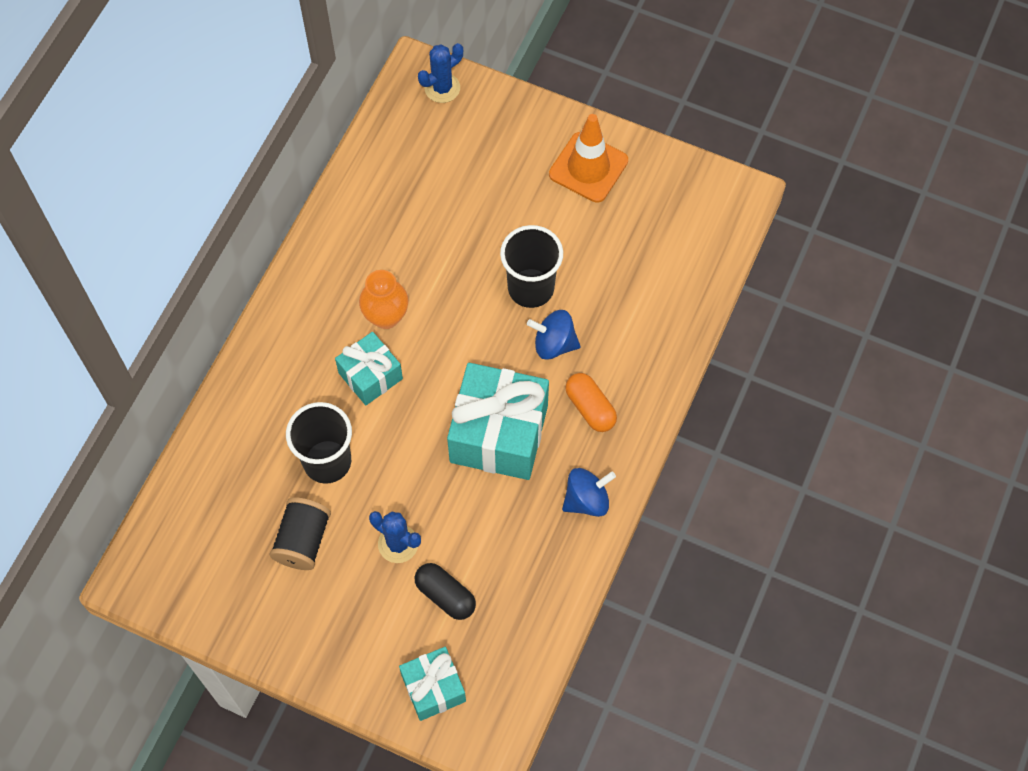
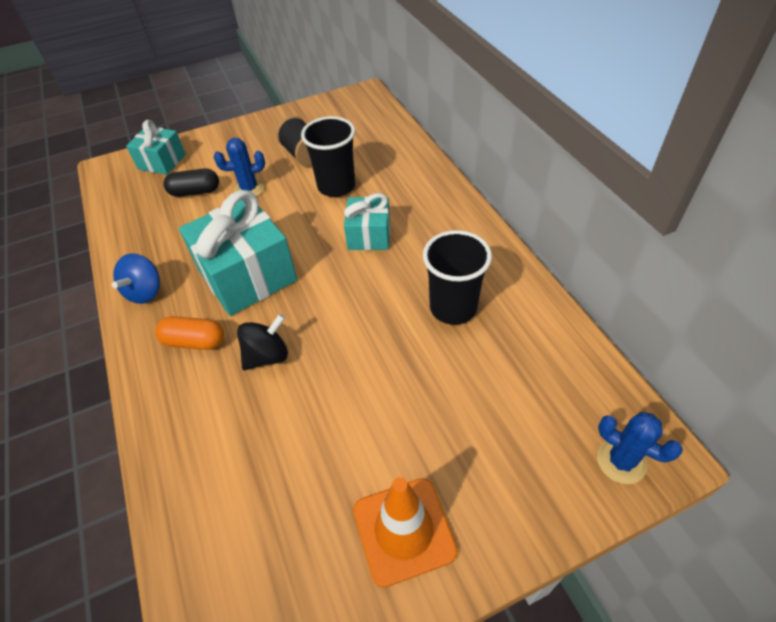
camera: 135 degrees right, 15 degrees down
(386, 317) = (405, 269): orange vase -> none
(442, 88) = (621, 461): blue cactus -> blue cactus turned 60 degrees counterclockwise
(531, 288) = (330, 375): black cup -> black cup (453, 308)
(554, 344) = (267, 356): blue spinning top -> black spinning top

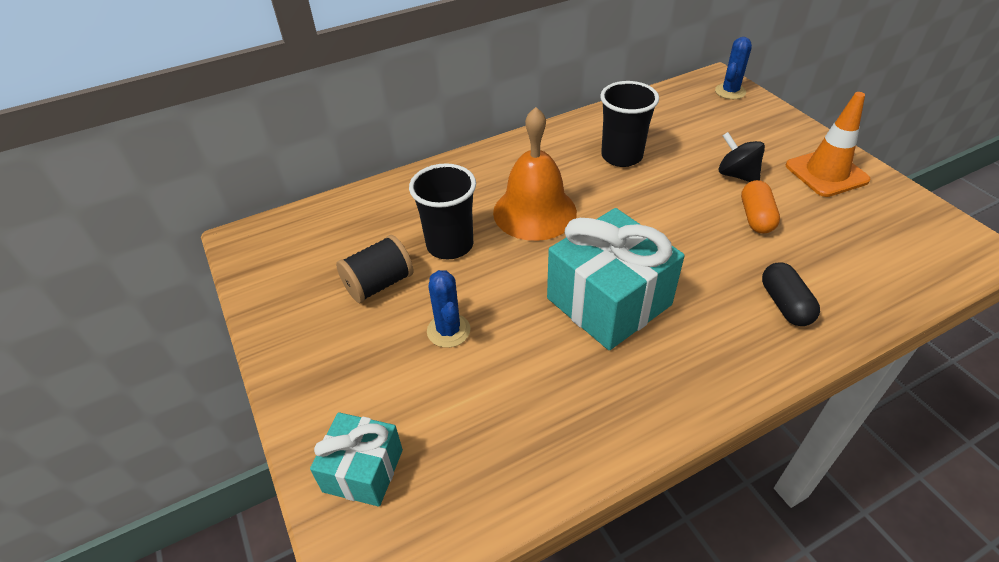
camera: 95 degrees left, 5 degrees down
(145, 292) = (656, 401): blue spinning top -> none
(194, 341) = (714, 328): orange capsule -> orange capsule (756, 217)
(195, 192) = (450, 396): black capsule -> black capsule (785, 304)
(267, 356) = (712, 265): black spinning top -> black spinning top (736, 175)
(369, 235) = (534, 212): turquoise gift -> orange bell

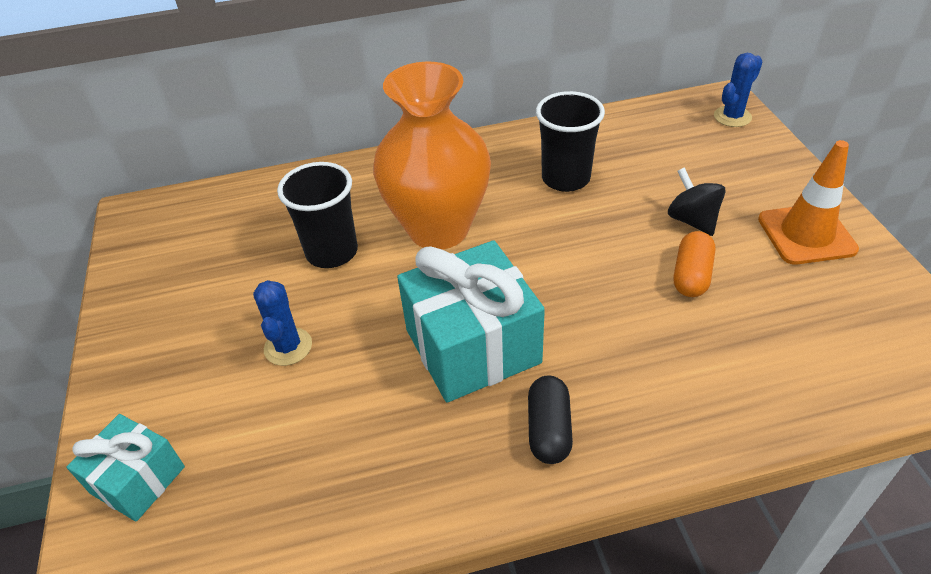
camera: 15 degrees right, 0 degrees up
(379, 284) = (241, 283): black spool -> none
(534, 212) = (438, 229): orange bell -> orange vase
(785, 304) = (676, 387): black capsule -> black capsule (549, 429)

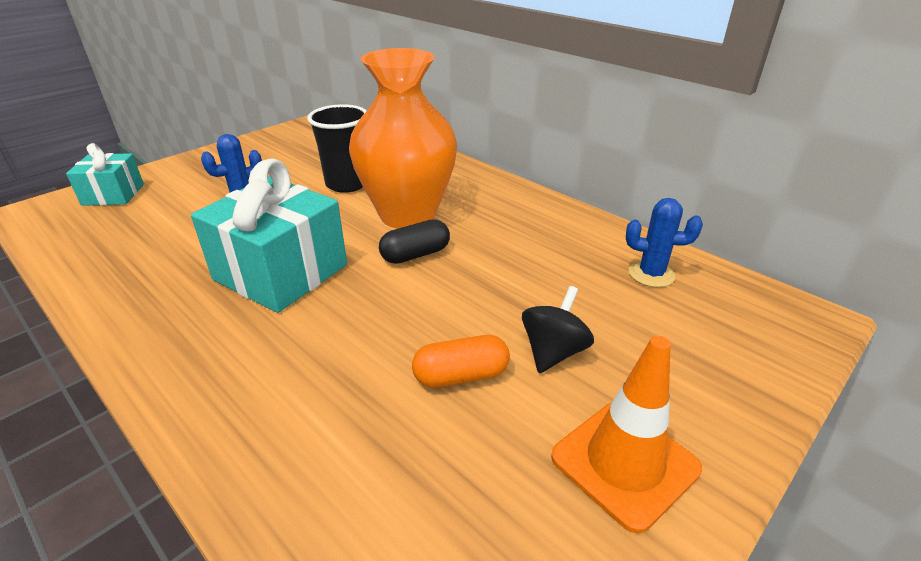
camera: 55 degrees right, 10 degrees down
(549, 429) = (199, 341): black capsule -> black capsule (415, 255)
(565, 178) = (535, 253): black cup -> none
(732, 117) = (783, 333): blue cactus -> blue cactus (651, 274)

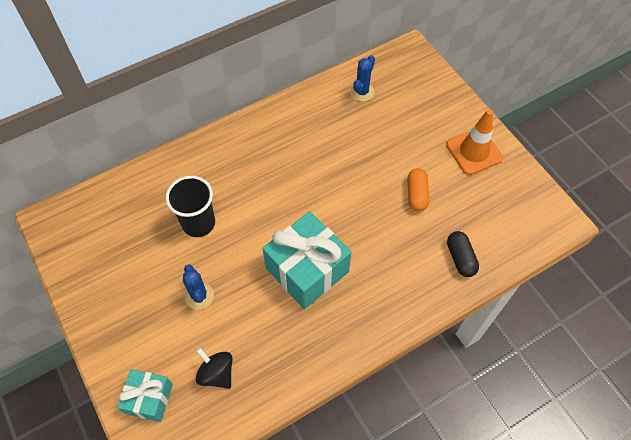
camera: 75 degrees left, 25 degrees up
(407, 215) = (260, 191): orange vase -> none
(415, 255) = (310, 195): black capsule -> black capsule (460, 258)
(553, 352) = (409, 154): black spinning top -> black spinning top (217, 373)

